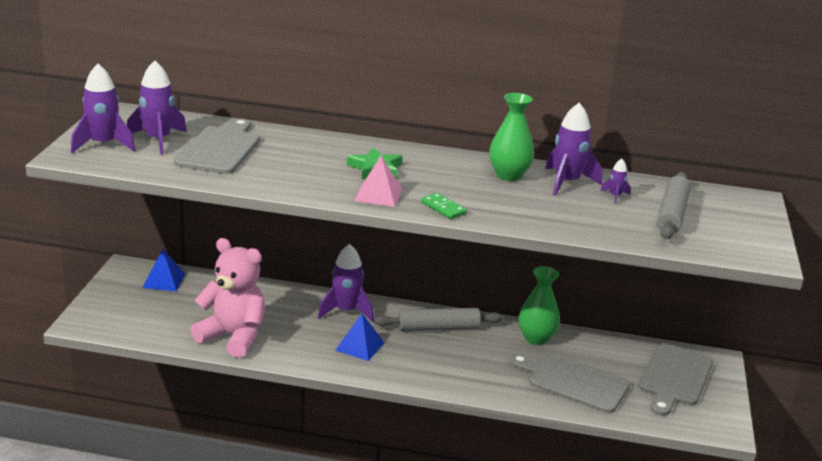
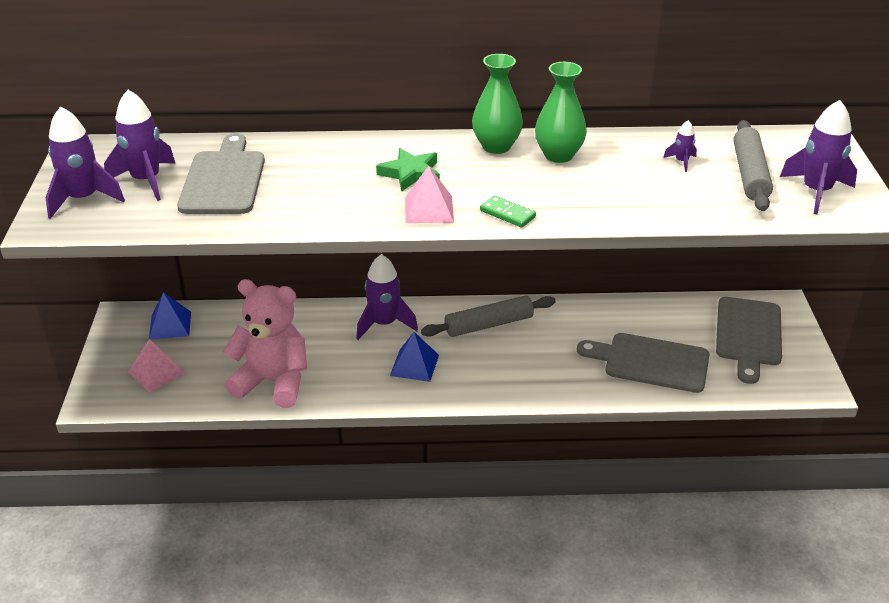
camera: 10 degrees left, 10 degrees up
(139, 312) = (156, 372): none -> pink pyramid
(536, 338) = (594, 317): green vase -> green vase (496, 146)
(567, 182) = (624, 153): purple rocket -> purple rocket (816, 192)

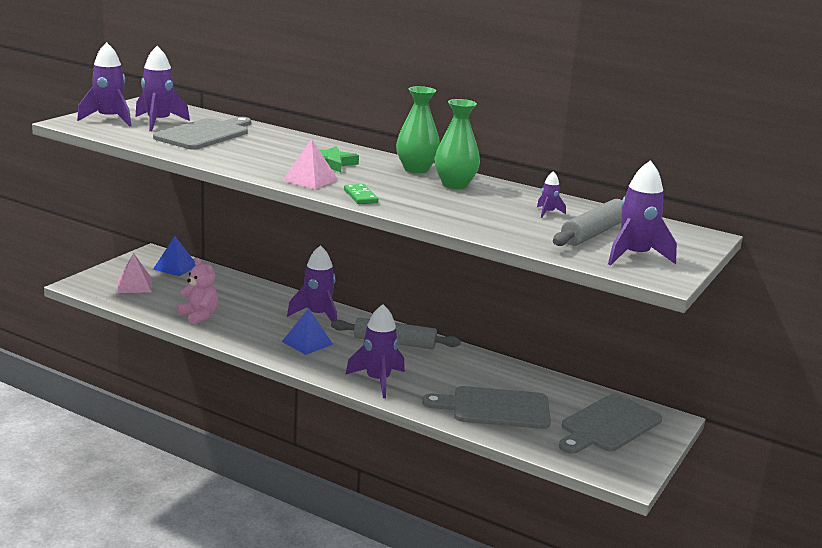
camera: 30 degrees right, 15 degrees down
(273, 382) = (199, 316): pink teddy bear -> pink teddy bear, size x0.60
(526, 381) = (378, 381): none -> purple rocket
(651, 362) = (495, 408): grey cutting board -> grey cutting board turned 45 degrees counterclockwise

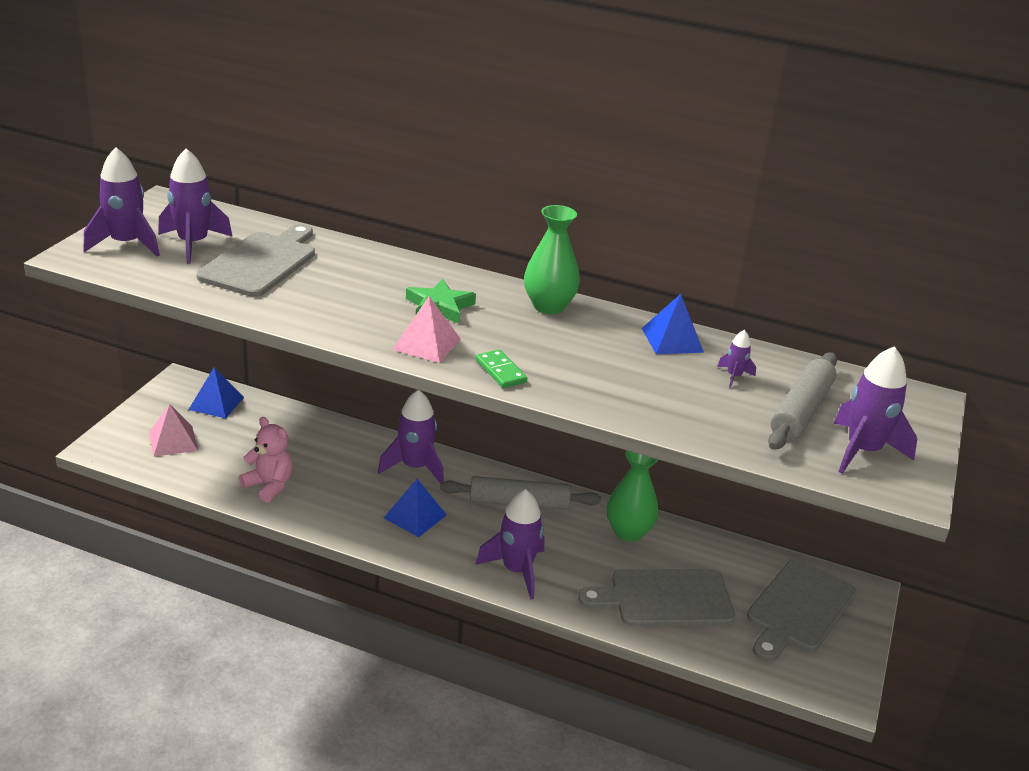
camera: 10 degrees left, 10 degrees up
(455, 184) = (605, 332): green vase -> green vase (628, 532)
(507, 192) = (672, 340): none -> blue pyramid

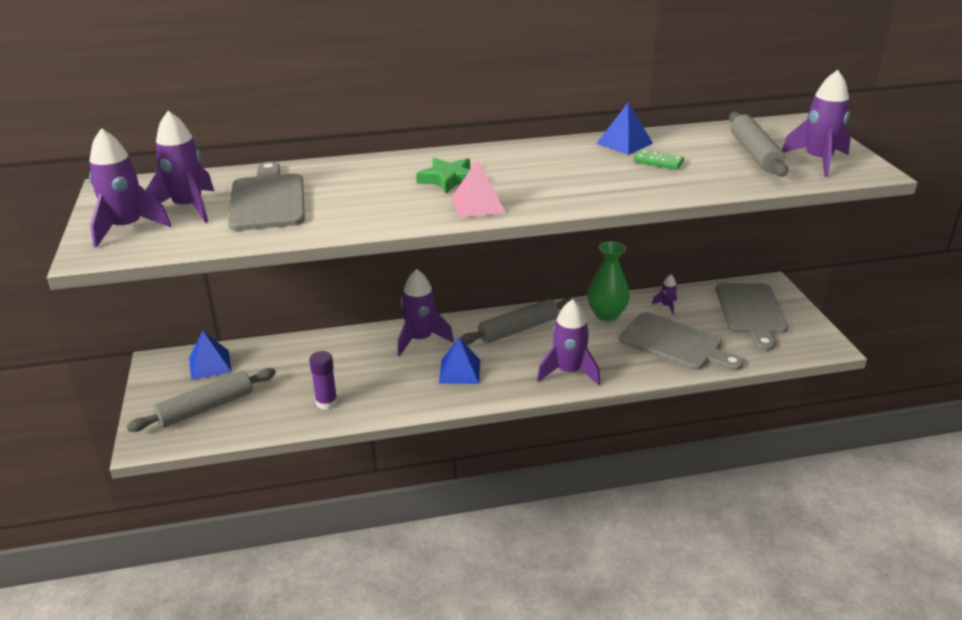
camera: 30 degrees left, 0 degrees up
(173, 441) = (206, 408): pink pyramid -> grey rolling pin
(269, 486) = (326, 402): pink teddy bear -> purple glue stick
(500, 371) = (553, 201): green domino -> green domino (658, 162)
(548, 306) = (520, 152): green vase -> none
(665, 598) = (675, 343): grey cutting board -> grey cutting board turned 105 degrees counterclockwise
(734, 376) = (691, 149): purple rocket -> purple rocket (666, 306)

